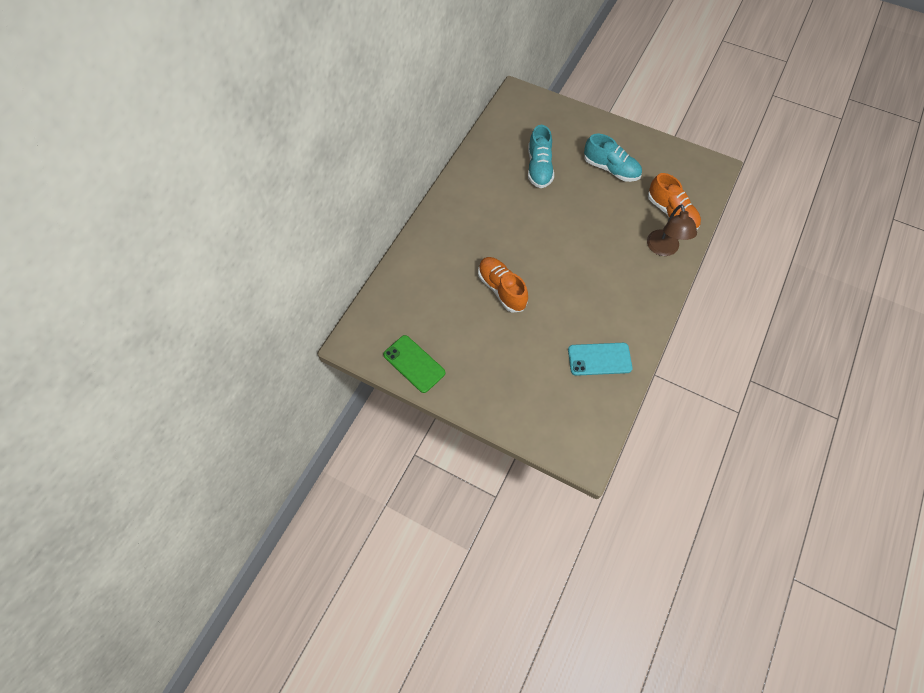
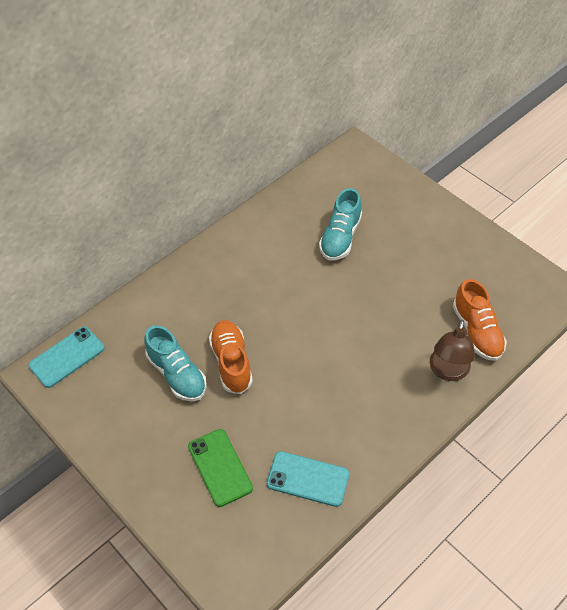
camera: 20 degrees right, 10 degrees down
(369, 323) = (67, 357): none -> turquoise phone
(414, 364) = (93, 417): green phone -> green phone (220, 467)
(611, 169) = (425, 260): turquoise shoe -> turquoise shoe (177, 374)

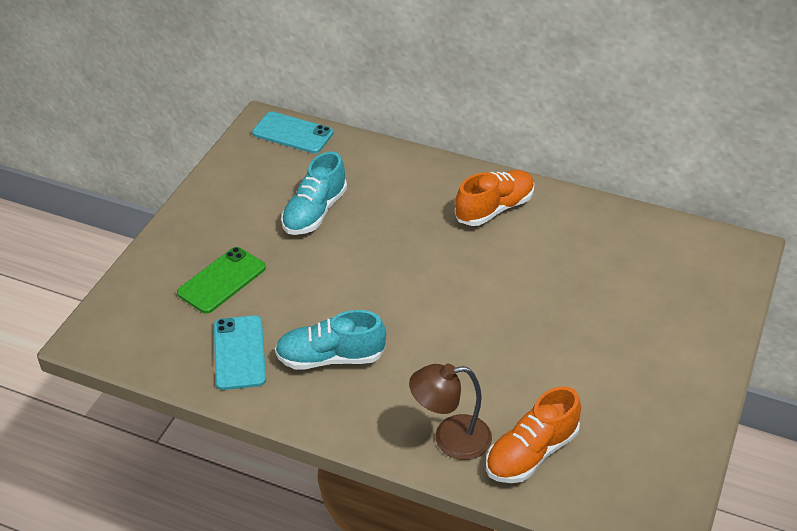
camera: 65 degrees right, 10 degrees down
(231, 362) = (352, 247): orange shoe -> orange shoe (494, 209)
(340, 237) = (587, 280): turquoise shoe -> turquoise shoe (330, 358)

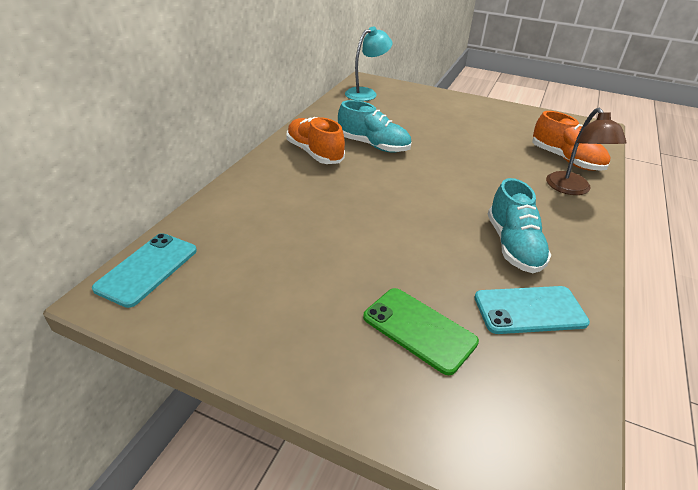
camera: 90 degrees left, 5 degrees down
(314, 212) = (303, 252): turquoise shoe -> turquoise shoe (373, 145)
(691, 250) = (366, 93): none -> turquoise lamp

